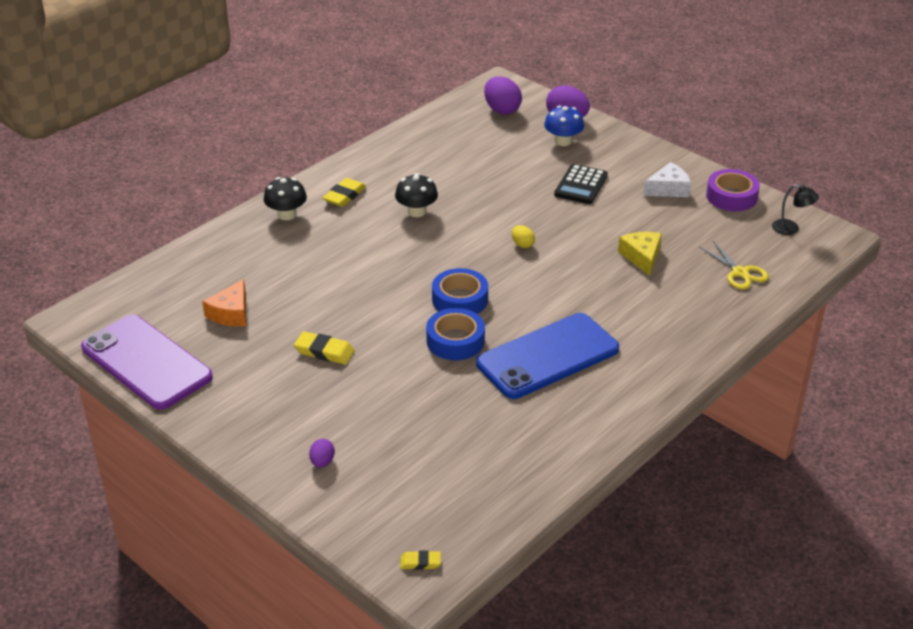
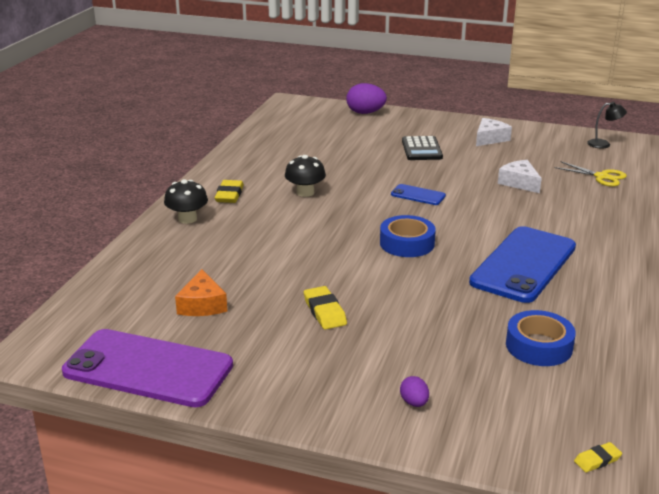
camera: 25 degrees left, 10 degrees down
(324, 351) = (324, 311): yellow eraser -> yellow eraser turned 75 degrees clockwise
(455, 341) = (435, 273): blue tape -> blue tape (539, 346)
(502, 110) = (308, 116): purple egg -> none
(522, 244) = (418, 195): yellow egg -> blue phone
(563, 141) = (377, 126): blue mushroom -> none
(642, 257) = (519, 183): yellow cheese -> white cheese
(731, 196) = (540, 134): purple tape -> none

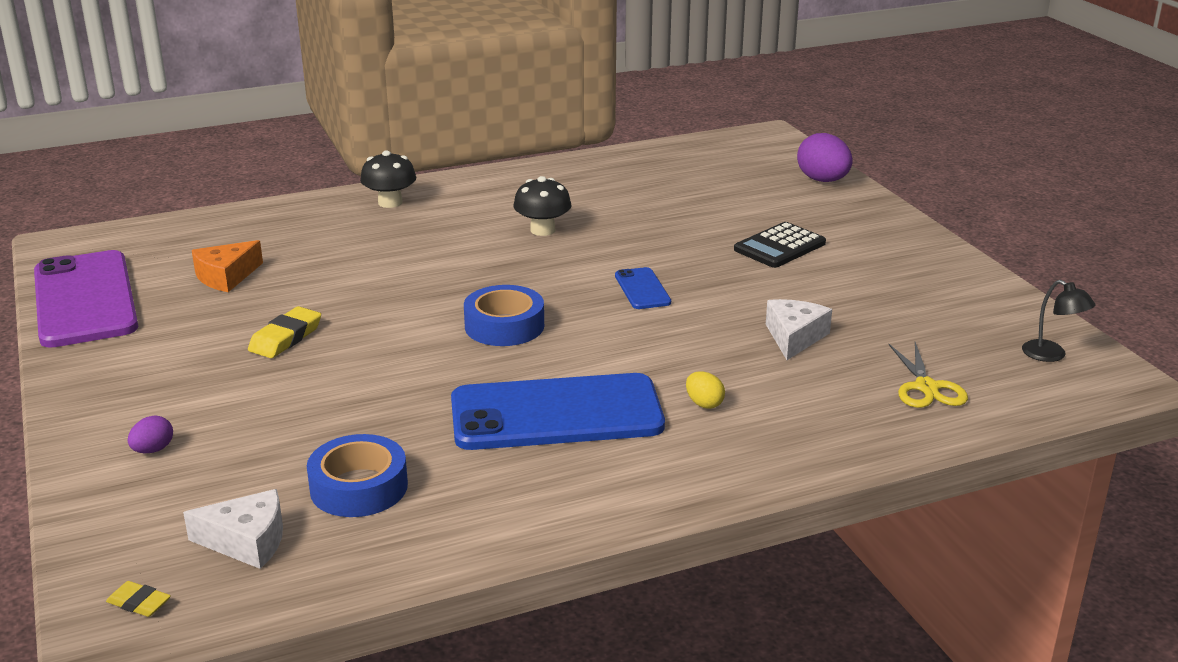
camera: 50 degrees right, 0 degrees up
(229, 195) = (474, 199): yellow eraser -> none
(490, 139) = (900, 274): white cheese -> white cheese (247, 541)
(558, 226) = (704, 404): none -> yellow egg

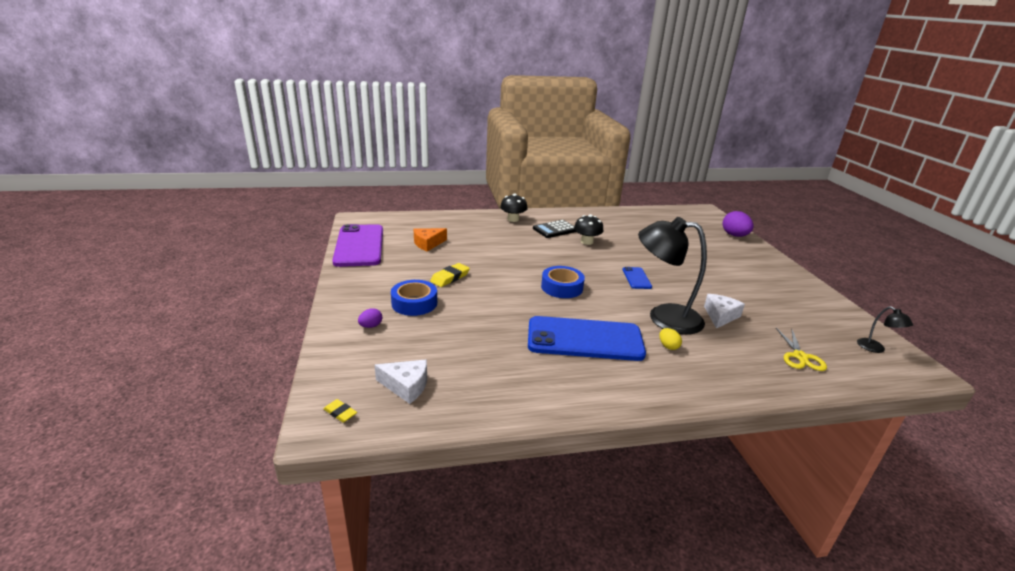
camera: 10 degrees right, 0 degrees up
(359, 487) = (472, 364): blue tape -> blue tape (414, 303)
(695, 354) = (664, 317): none -> black lamp
(779, 246) = (711, 266): black calculator -> black calculator (555, 229)

